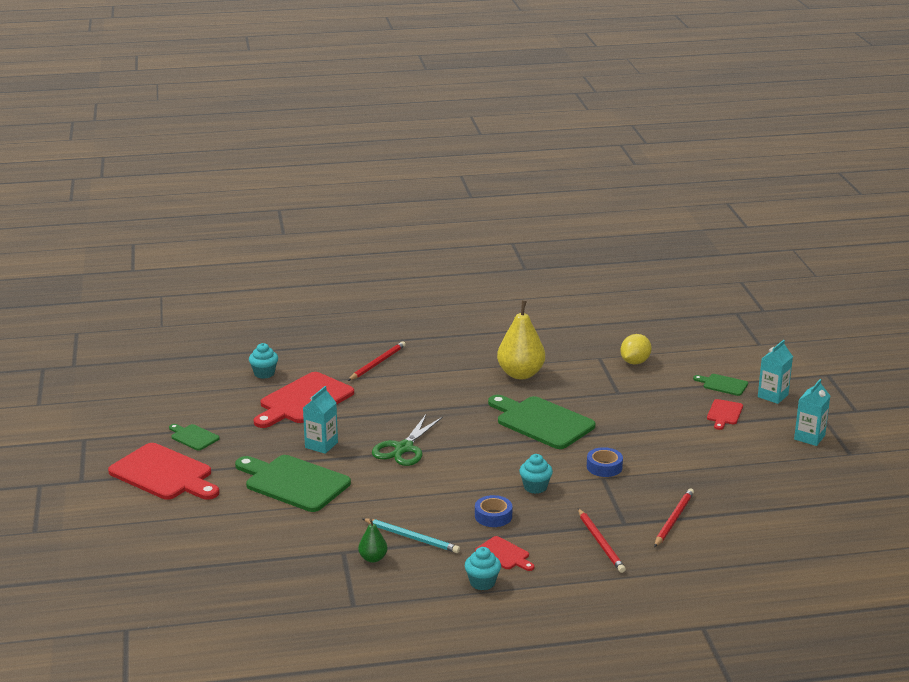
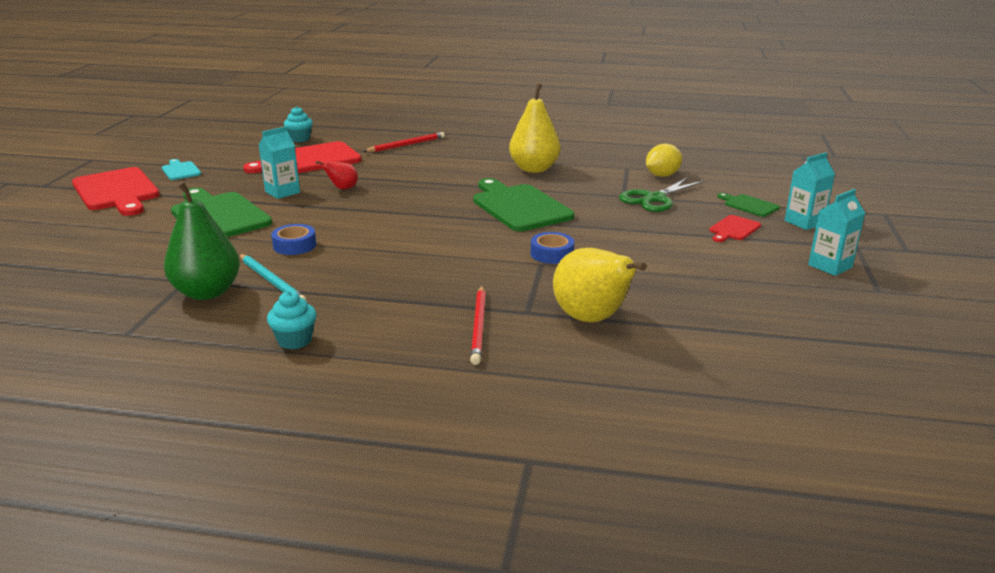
camera: 20 degrees right, 0 degrees up
(193, 437) = (180, 170): green cutting board -> turquoise cutting board
(371, 430) = (342, 188): none -> red pear
(373, 558) = (207, 292): green pear -> green pear, size x2.00
(404, 448) = (356, 206): green scissors -> green scissors (654, 199)
(493, 516) = (381, 277): blue tape -> blue tape (294, 245)
(504, 554) = (352, 316): red cutting board -> none
(535, 487) = (456, 259): turquoise cupcake -> none
(673, 520) = (592, 319): red pencil -> yellow pear

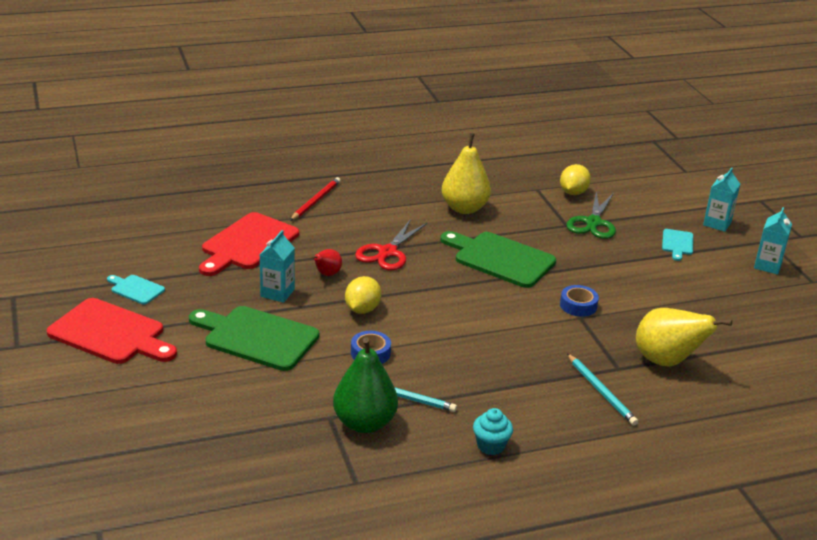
camera: 30 degrees left, 5 degrees up
(300, 139) = (199, 215): turquoise cupcake -> none
(335, 216) = (362, 309): none -> yellow lemon
(417, 184) = (387, 252): none -> red scissors
(479, 326) = (601, 391): red pencil -> turquoise pencil
(733, 229) = (677, 243): red cutting board -> turquoise cutting board
(749, 205) = (665, 213): green cutting board -> none

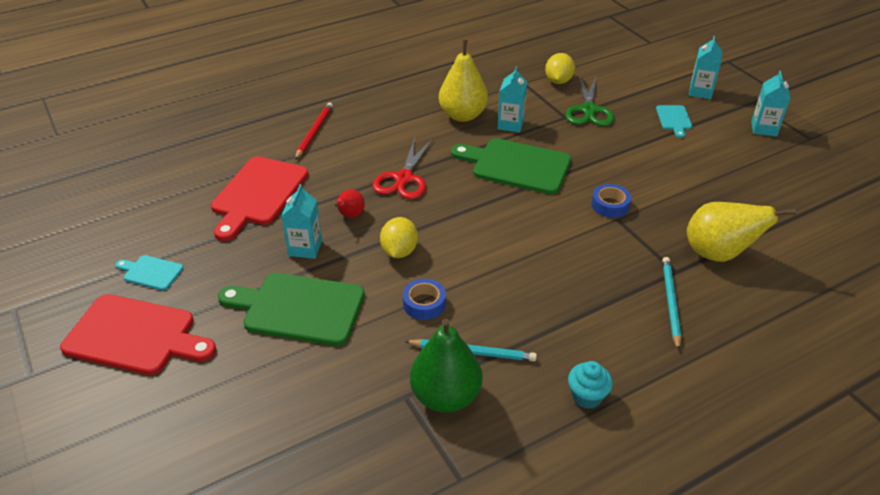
camera: 10 degrees left, 10 degrees up
(509, 223) = (510, 124): none -> turquoise carton
(601, 391) = (670, 303): turquoise pencil -> turquoise pencil turned 135 degrees counterclockwise

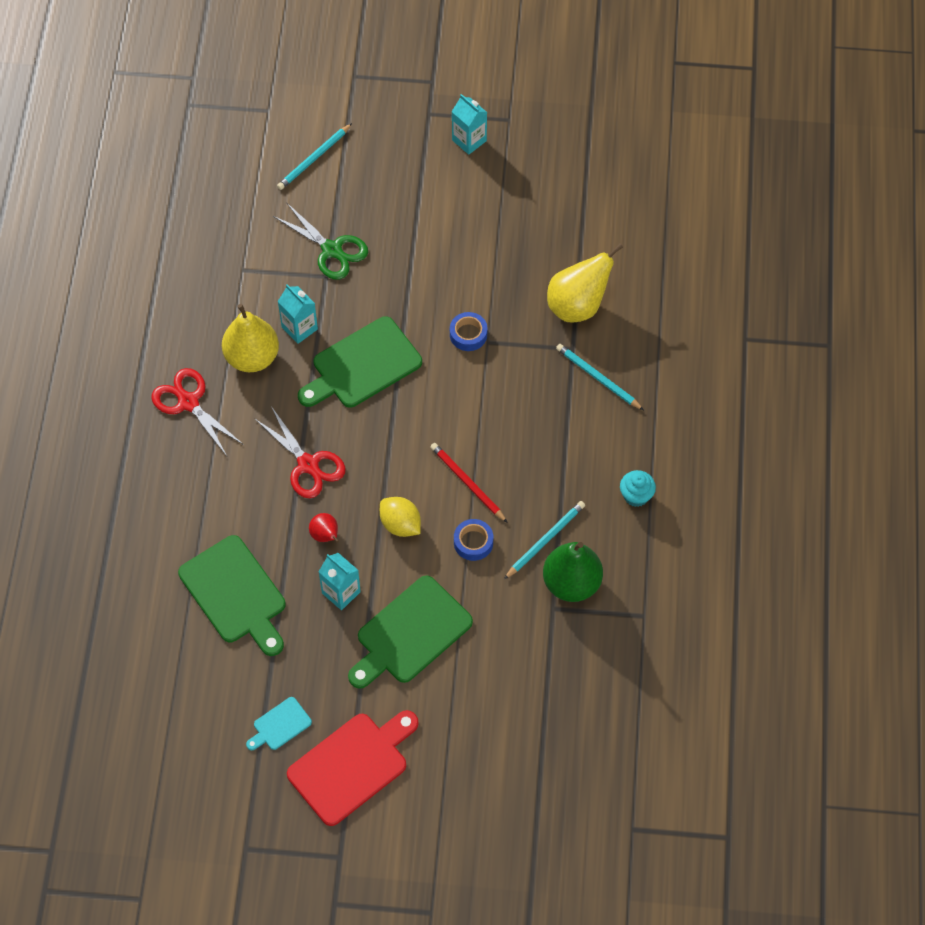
camera: 55 degrees left, 20 degrees up
(258, 194) = (235, 594): red cutting board -> green cutting board
(314, 132) = (173, 498): red pencil -> red pencil (467, 483)
(397, 105) = (188, 402): none -> red scissors
(558, 81) = (265, 239): yellow lemon -> none
(645, 73) = (314, 158): none -> turquoise pencil
(674, 119) = (400, 195): turquoise cutting board -> none
(700, 92) = (380, 140): turquoise carton -> none

